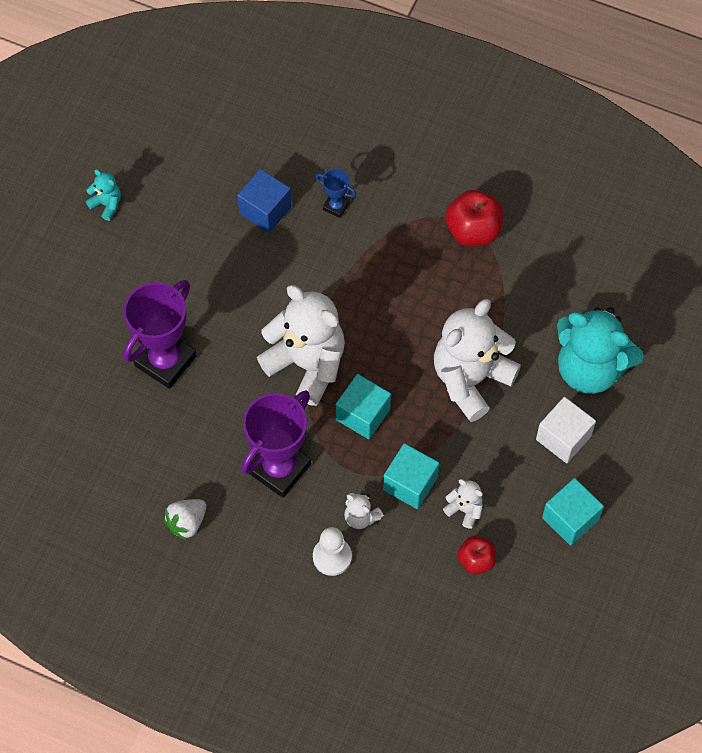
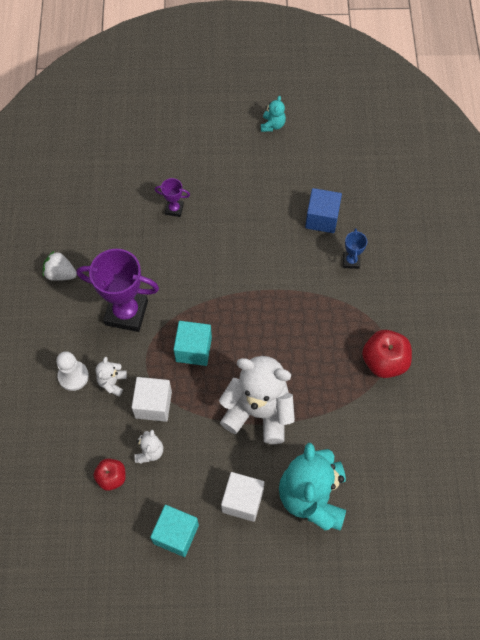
camera: 65 degrees right, 0 degrees up
(165, 361) = (174, 209): purple trophy -> purple trophy, size x0.47
(307, 364) = (215, 296): white teddy bear -> none
(410, 483) = (153, 404): turquoise cube -> white cube

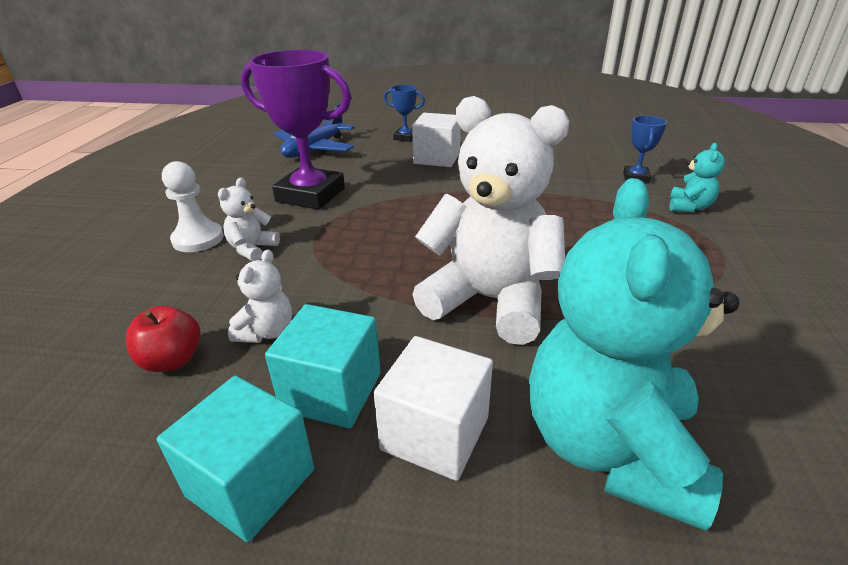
camera: 10 degrees right, 30 degrees down
(60, 274) = (245, 165): white strawberry -> none
(105, 239) = (315, 149): none -> blue plane
(153, 404) = (304, 276): white cube -> white cube (437, 158)
(174, 209) = (405, 137): purple trophy -> blue trophy
(193, 349) = (393, 229): turquoise cube -> turquoise cube (332, 391)
(272, 125) = (527, 105): turquoise teddy bear -> turquoise teddy bear (689, 207)
(322, 218) = (589, 150): blue cube -> none
(384, 362) = (720, 264): red apple -> none

